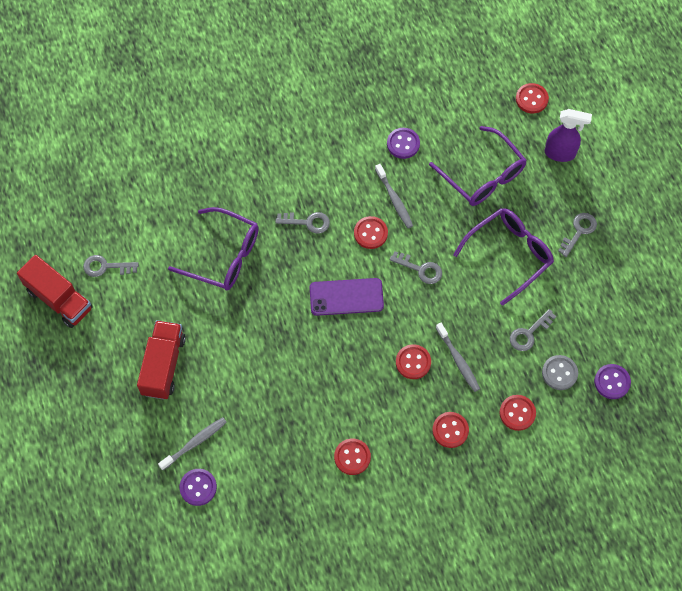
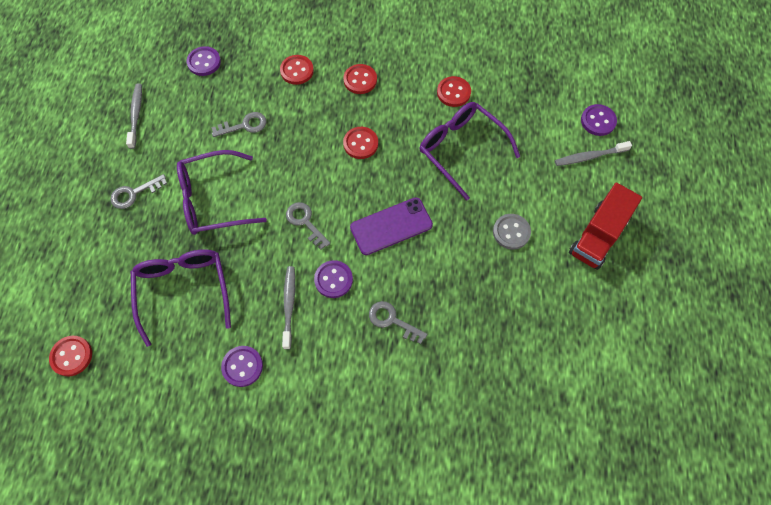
camera: 155 degrees left, 0 degrees up
(59, 299) = (693, 351): red truck -> none
(105, 267) = (632, 366): grey key -> none
(223, 256) = (497, 322): purple glasses -> purple glasses (461, 149)
(346, 297) = (391, 226): purple phone -> purple phone turned 45 degrees counterclockwise
(370, 233) = (333, 280): red button -> purple button
(458, 360) = (320, 129): grey toothbrush -> grey toothbrush (136, 115)
(559, 373) = (241, 85): grey button -> grey button (511, 232)
(560, 153) = (91, 279): purple spray bottle -> none

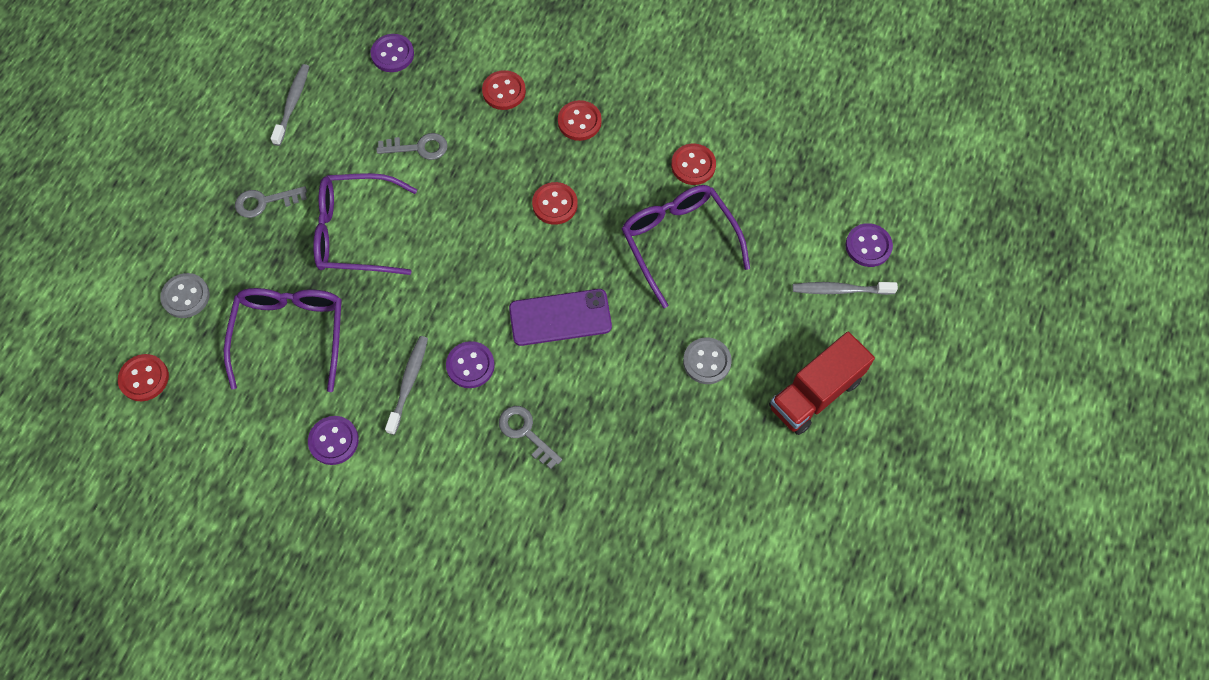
camera: 15 degrees right, 0 degrees up
(89, 282) = (186, 296): none -> grey button
(305, 222) = (457, 287): grey key -> none

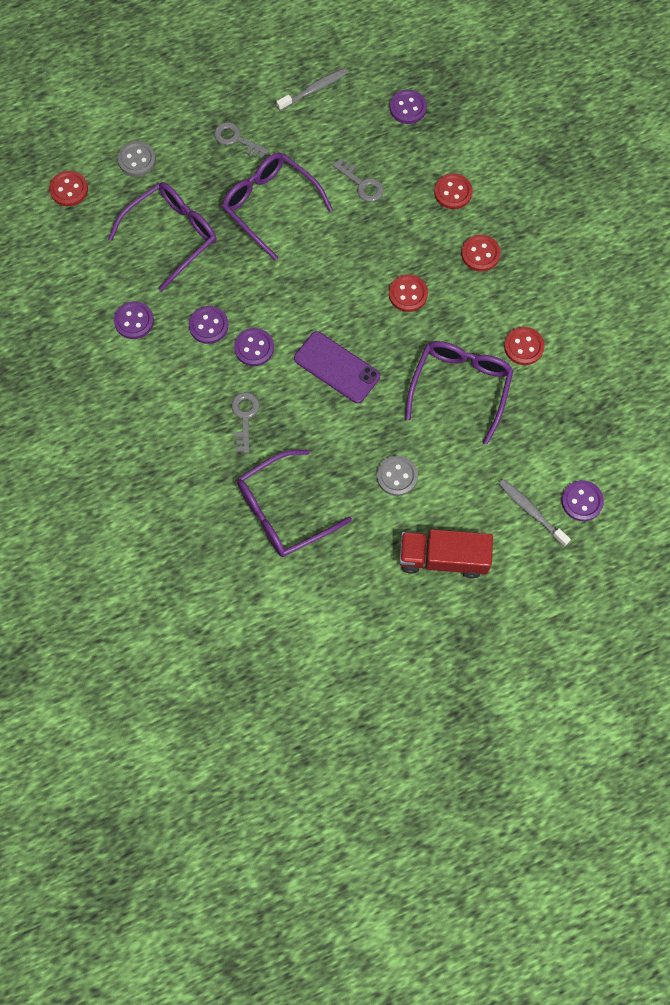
camera: 45 degrees right, 5 degrees up
(408, 383) = (208, 325): grey toothbrush -> purple button
(645, 481) = (283, 511): none -> purple glasses

